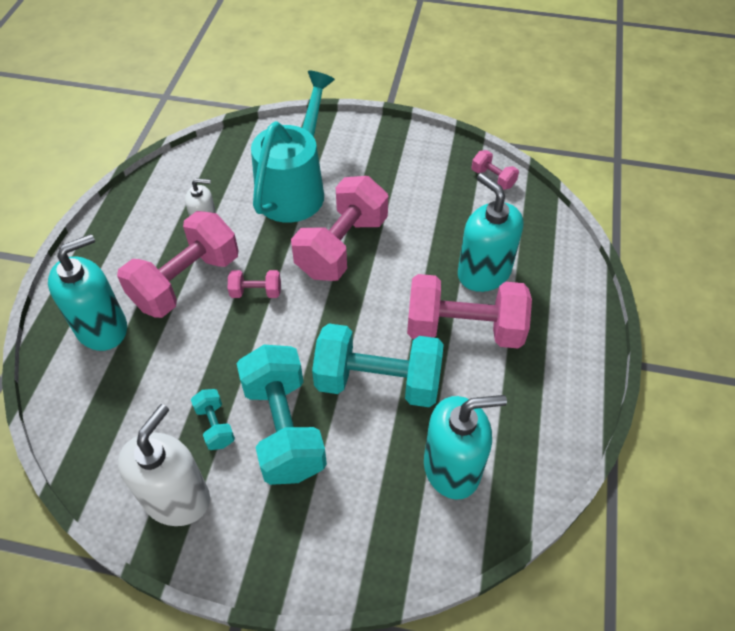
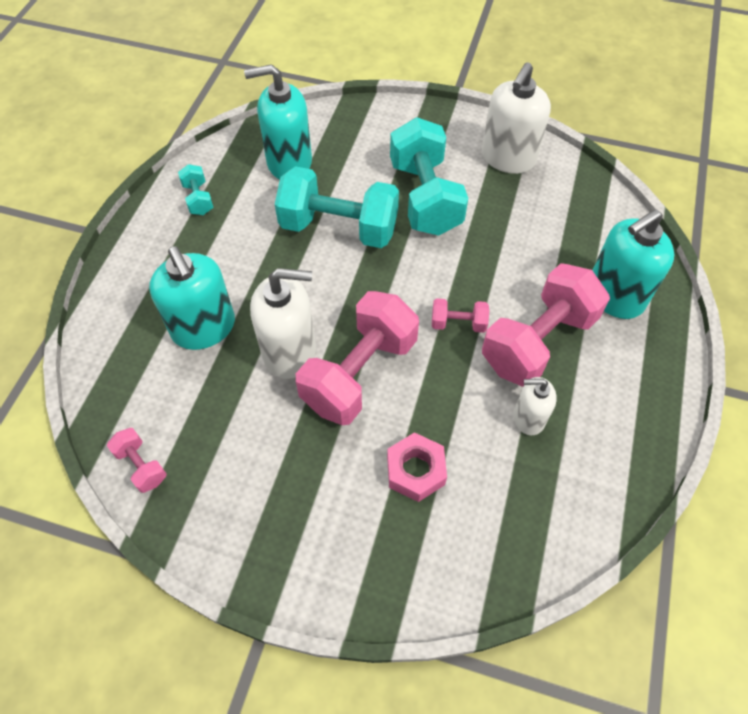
camera: 175 degrees left, 5 degrees up
(215, 426) = (485, 203): turquoise dumbbell -> turquoise dumbbell (198, 199)
(295, 188) = (415, 471): turquoise watering can -> pink nut
(403, 259) = (290, 351): none -> white soap dispenser
(464, 329) = (245, 269): pink dumbbell -> none

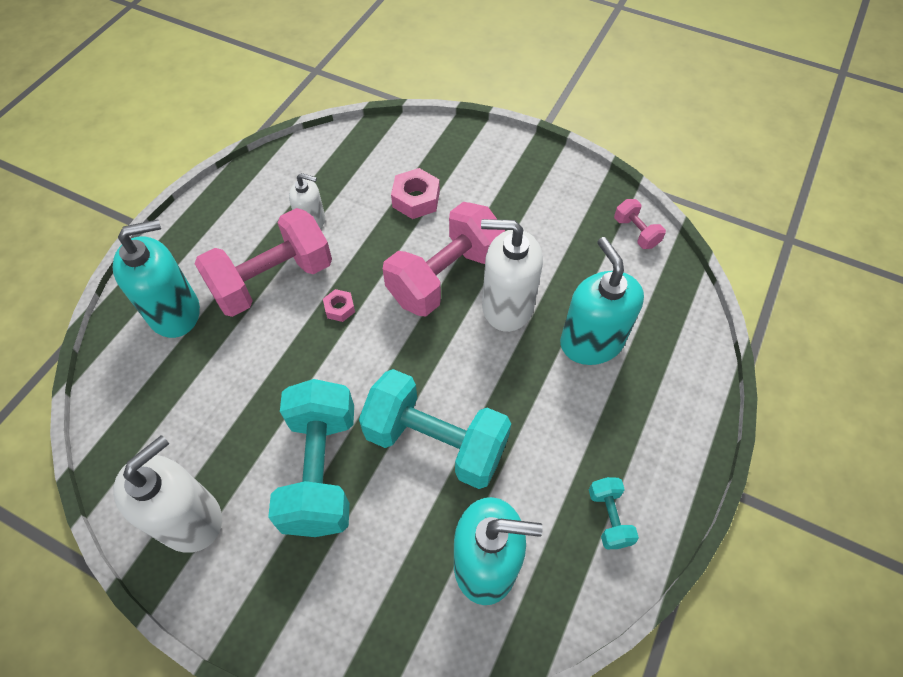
camera: 170 degrees left, 0 degrees up
(458, 323) = (339, 308): pink dumbbell -> pink nut

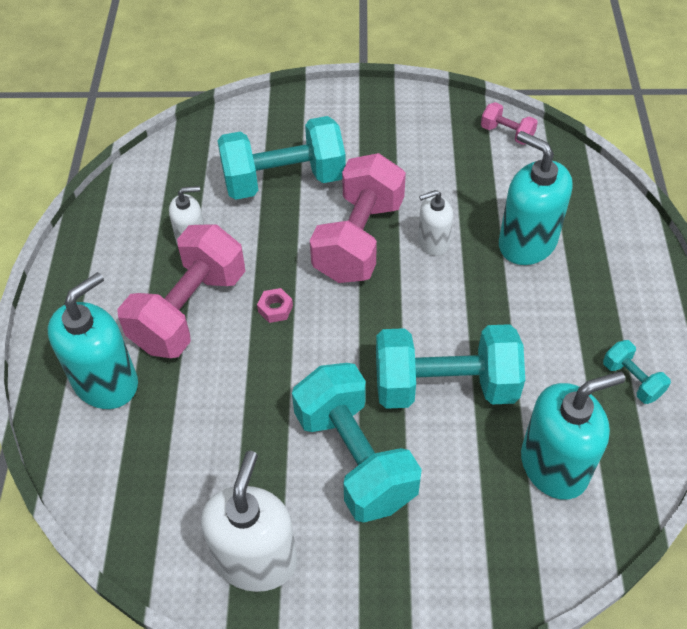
camera: 25 degrees left, 5 degrees down
(416, 199) = (284, 180): pink nut -> turquoise dumbbell
(507, 306) = (433, 242): white soap dispenser -> white soap dispenser, size x0.57

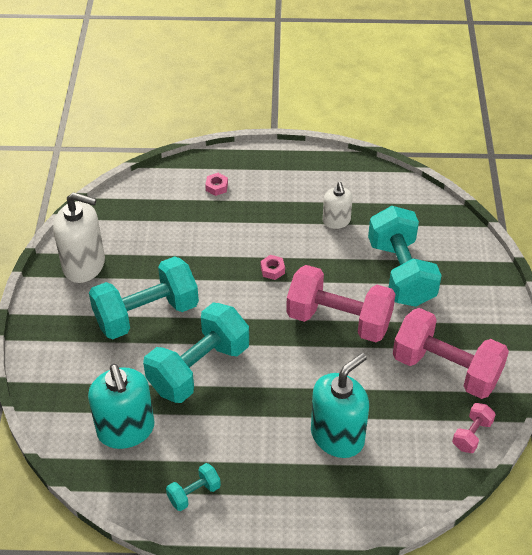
camera: 90 degrees right, 5 degrees down
(106, 382) = (217, 187): turquoise soap dispenser -> pink nut
(189, 310) = (272, 223): pink dumbbell -> pink dumbbell (446, 369)
(433, 242) = (337, 369): white soap dispenser -> none
(445, 386) = (198, 368): turquoise dumbbell -> turquoise dumbbell turned 45 degrees clockwise

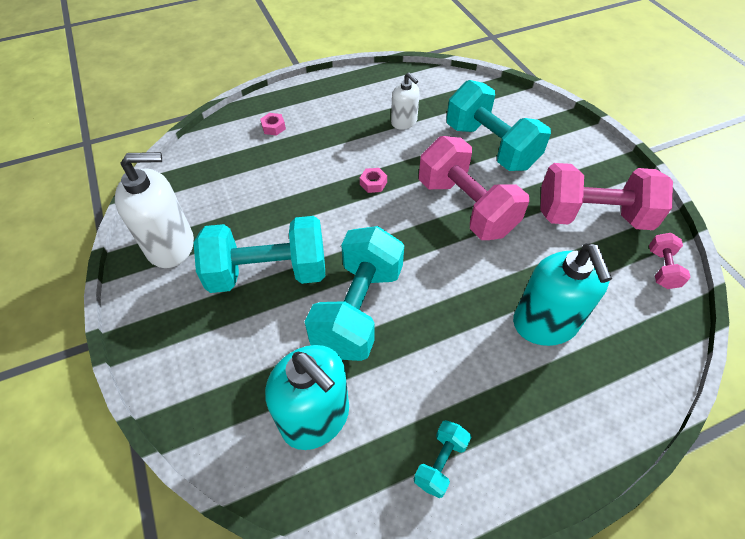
camera: 25 degrees left, 5 degrees up
(146, 314) = (268, 272): turquoise dumbbell -> turquoise dumbbell turned 45 degrees clockwise
(337, 436) = (545, 323): turquoise soap dispenser -> turquoise soap dispenser turned 150 degrees clockwise
(339, 320) = (466, 207): pink dumbbell -> pink dumbbell turned 60 degrees clockwise

